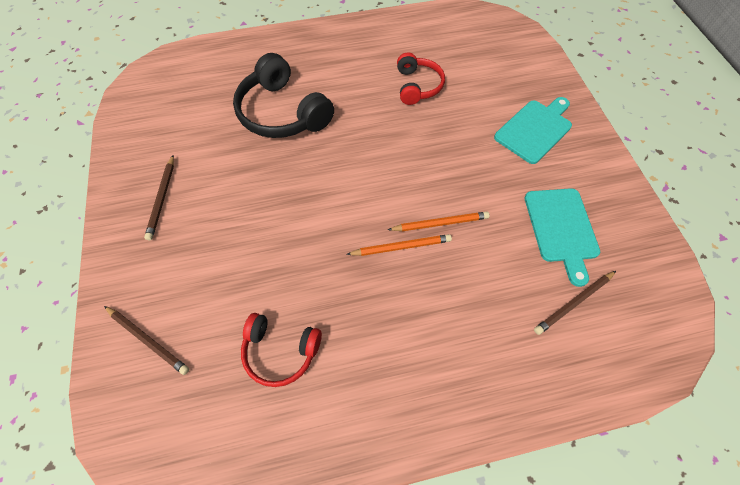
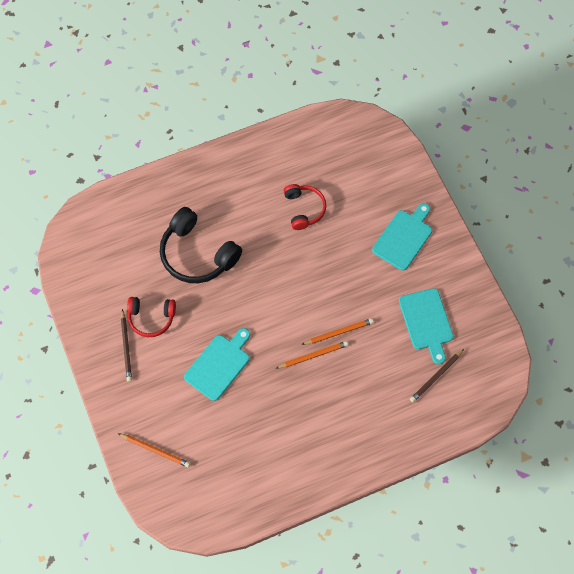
camera: 10 degrees left, 5 degrees up
(147, 340) = (155, 450): brown pencil -> orange pencil
(272, 239) = (219, 365): none -> turquoise cutting board
(280, 351) = (246, 442): red headphones -> red headphones (151, 318)

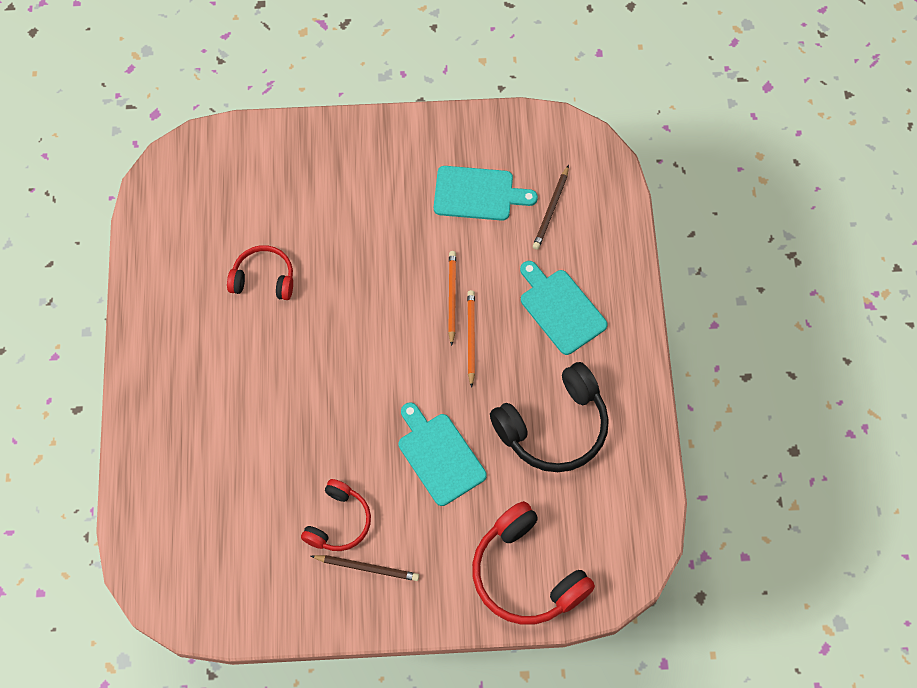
camera: 70 degrees left, 0 degrees up
(155, 450) = (526, 574): orange pencil -> red headphones
(197, 254) = (270, 432): black headphones -> black headphones (554, 427)
(403, 238) = (356, 178): turquoise cutting board -> turquoise cutting board (560, 309)
(436, 376) = (551, 209): brown pencil -> brown pencil turned 45 degrees clockwise

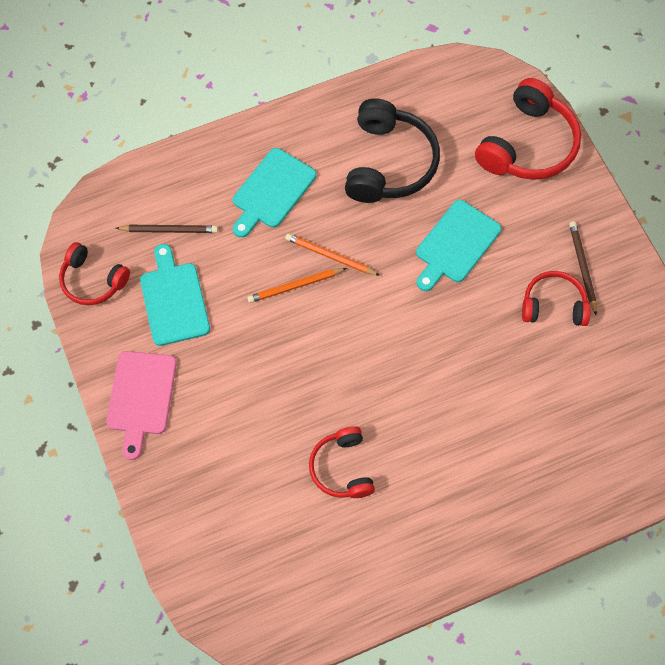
camera: 110 degrees left, 0 degrees up
(396, 144) = (141, 397): none -> pink cutting board
(471, 338) = (330, 256): orange pencil -> orange pencil turned 45 degrees clockwise
(522, 136) = (93, 280): none -> red headphones
(554, 427) = (388, 163): black headphones -> black headphones turned 60 degrees clockwise

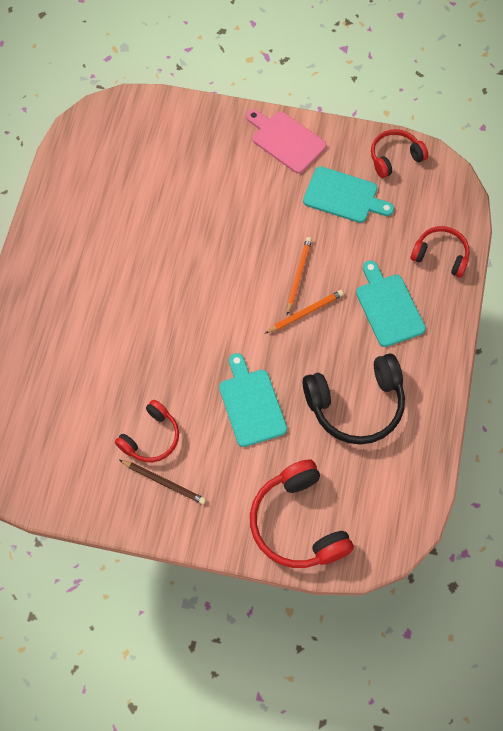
camera: 125 degrees right, 0 degrees up
(169, 230) = (402, 223): brown pencil -> none
(342, 468) = (146, 223): red headphones -> red headphones (440, 255)
(388, 163) = (356, 404): black headphones -> black headphones turned 60 degrees counterclockwise

